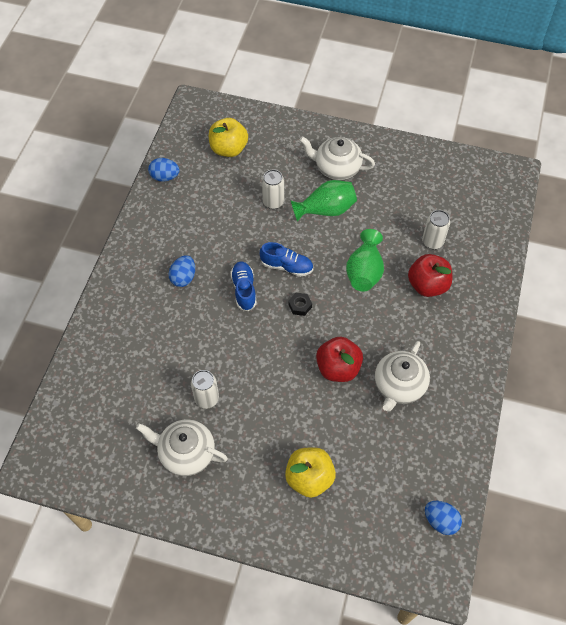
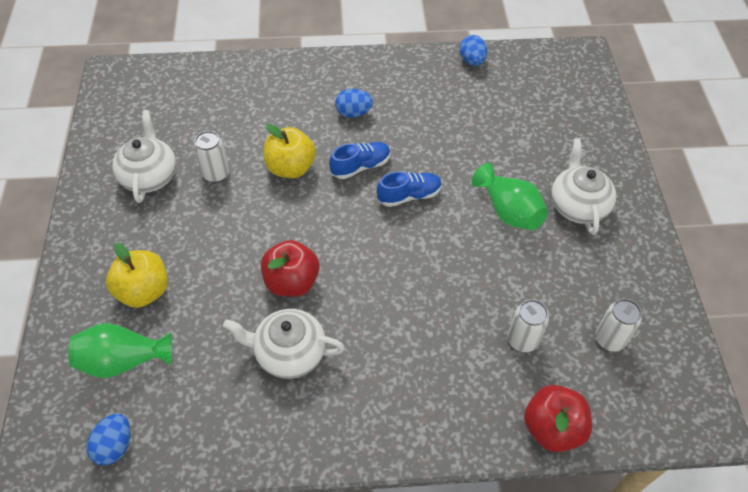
camera: 70 degrees right, 5 degrees down
(228, 149) = (541, 100): yellow apple -> yellow apple (291, 168)
(273, 202) = (491, 159): white can -> white can (609, 339)
(287, 266) = (409, 196): blue shoe -> blue shoe turned 105 degrees counterclockwise
(300, 306) = (361, 222): black nut -> none
(364, 271) = (438, 274): green vase -> green vase (123, 361)
(427, 285) = (450, 350): red apple -> red apple (552, 428)

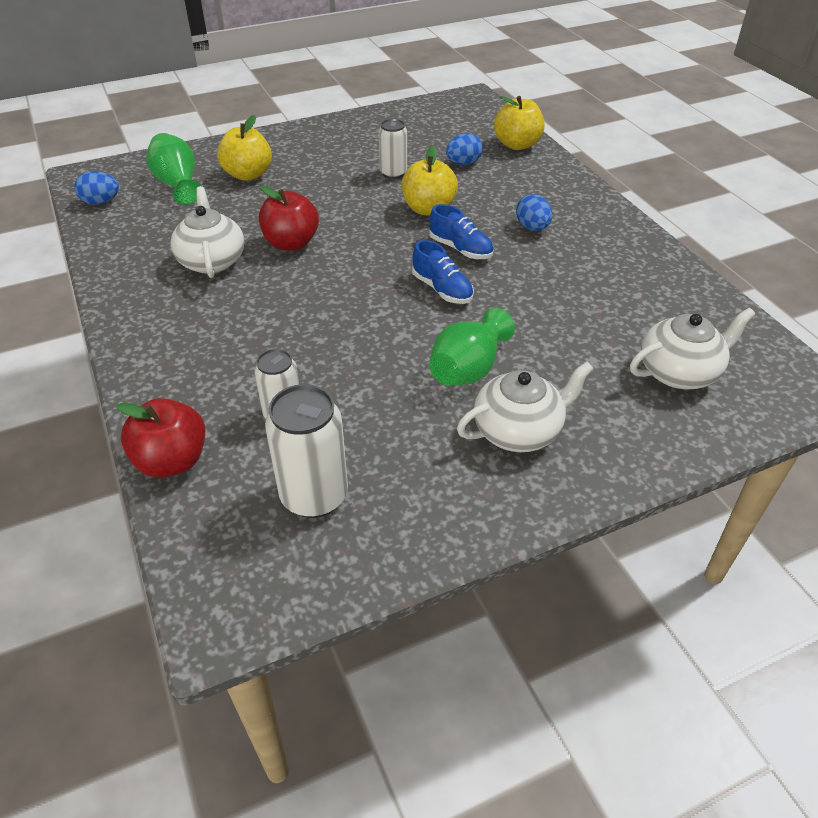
camera: 70 degrees right, 10 degrees down
(149, 176) = (369, 144): white teapot -> white teapot (679, 372)
(222, 75) = (517, 145): none -> yellow apple
(472, 61) = (696, 292): blue egg -> blue egg (463, 163)
(609, 339) = (314, 496): white can -> white can, size x1.58

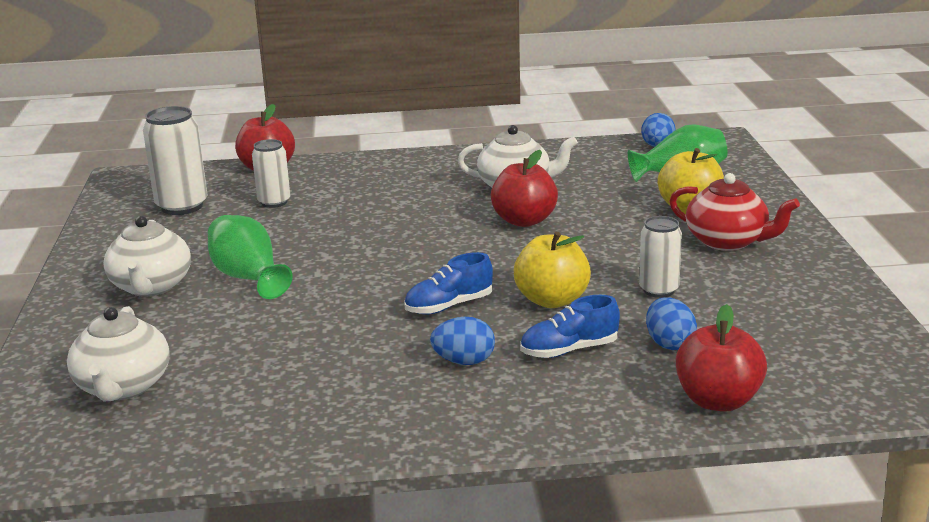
camera: 110 degrees right, 20 degrees down
(305, 156) = (727, 241): none -> red teapot
(442, 289) = (380, 284): blue shoe -> blue shoe (569, 350)
(517, 145) = (718, 401): yellow apple -> red apple

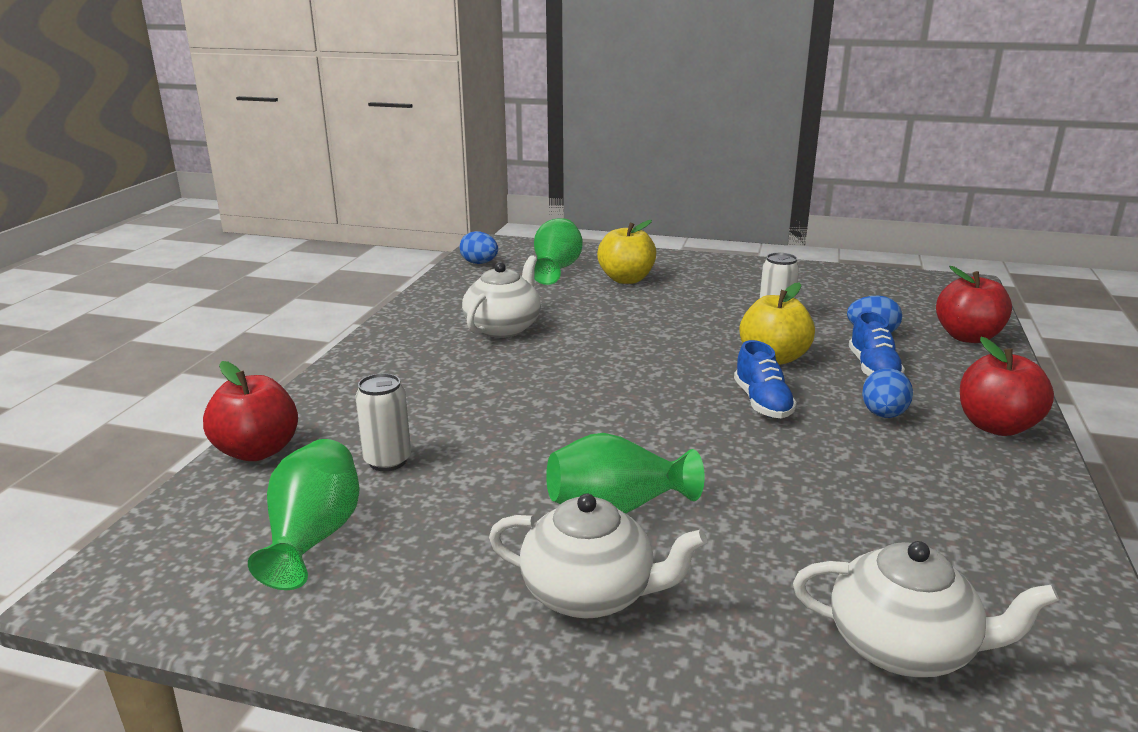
camera: 70 degrees left, 0 degrees up
(182, 206) = (313, 537): white can -> green vase
(524, 221) = (591, 339): red apple -> red apple (996, 426)
(727, 241) = (700, 281): red teapot -> none

